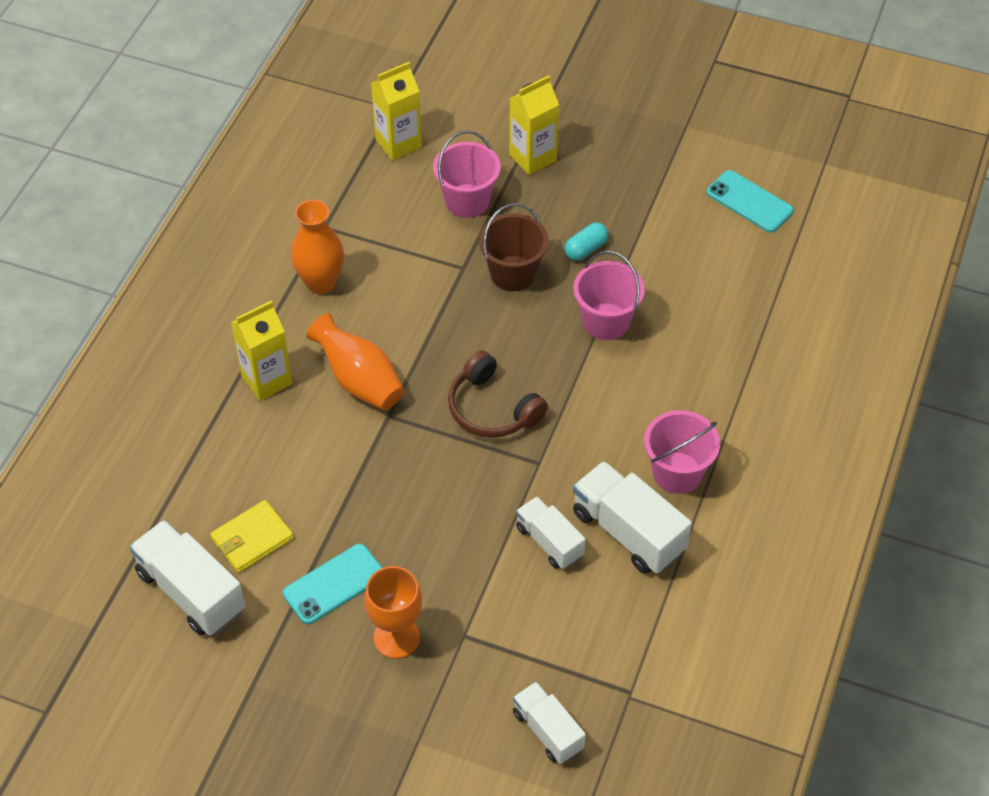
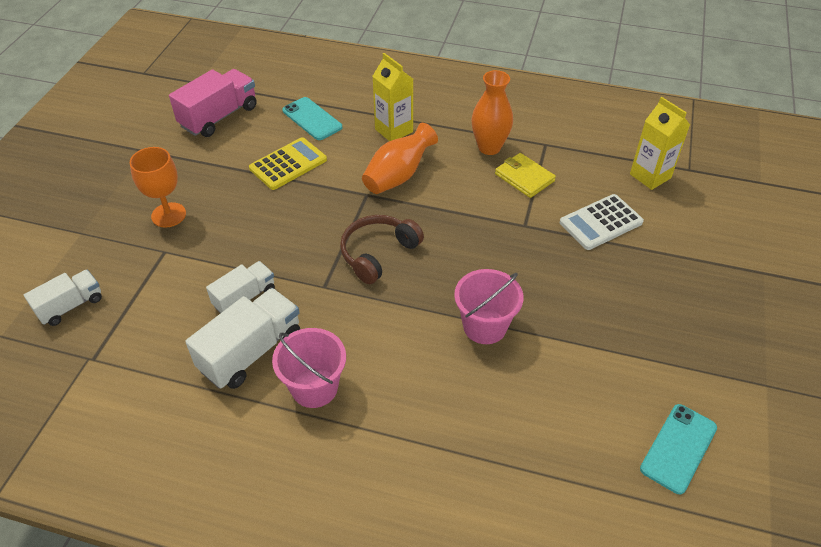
camera: 85 degrees right, 5 degrees down
(191, 591) = (219, 117): white truck -> pink truck
(252, 538) = (258, 138): yellow wallet -> yellow wallet (524, 177)
(315, 501) = (288, 164): none -> yellow calculator
(334, 584) = (217, 180): turquoise phone -> turquoise phone (312, 119)
(467, 201) = (601, 222): pink bucket -> white calculator
(513, 273) = (526, 257): brown bucket -> none
(532, 157) = (669, 263): yellow carton -> none
(585, 249) = (569, 307): turquoise capsule -> none

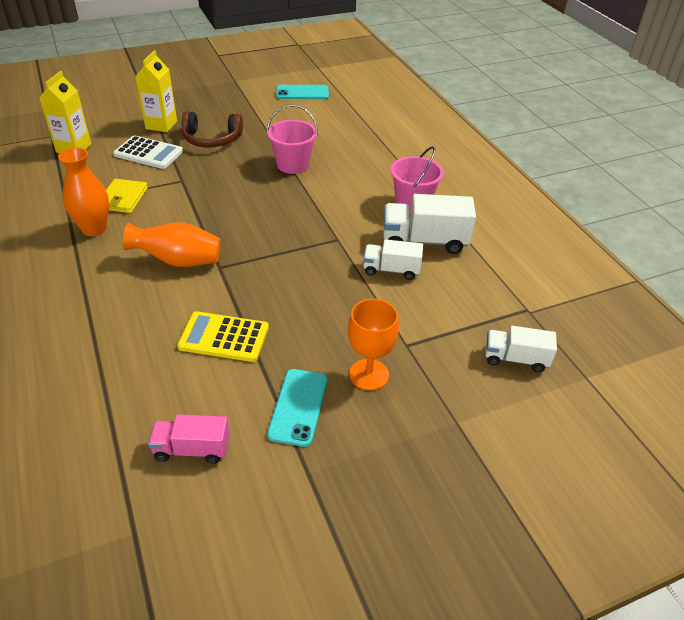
camera: 130 degrees left, 5 degrees down
(219, 117) = (192, 449): pink truck -> pink truck, size x0.63
(312, 119) = (135, 363): turquoise phone -> turquoise phone (298, 407)
(378, 253) = (279, 230): brown headphones -> brown headphones (211, 139)
(394, 130) = (111, 294): yellow carton -> yellow carton (161, 125)

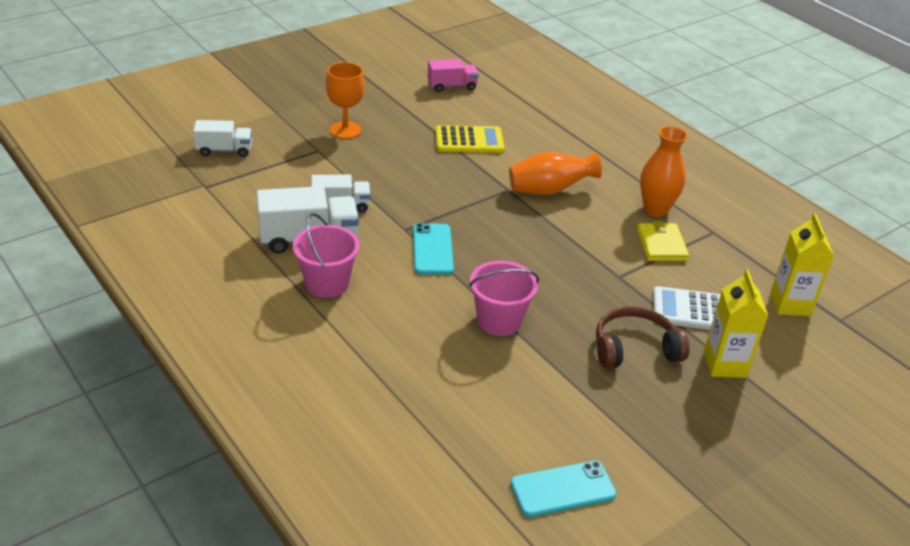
camera: 165 degrees right, 5 degrees down
(298, 407) = (392, 109): turquoise phone -> turquoise phone (432, 249)

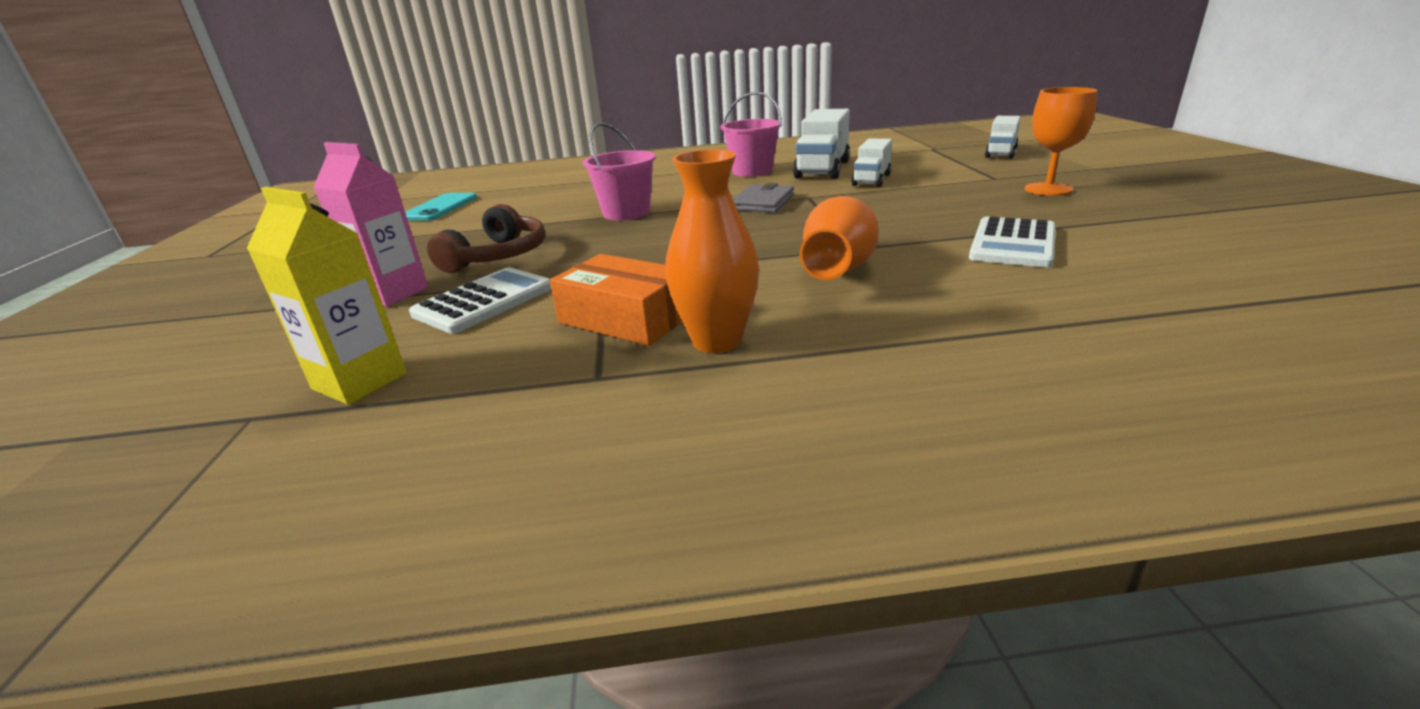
camera: 125 degrees right, 10 degrees down
(432, 249) = (762, 202): turquoise phone -> grey wallet
(452, 86) = (1241, 256): pink truck -> none
(469, 141) = (1013, 243): yellow calculator -> white calculator
(661, 245) = (626, 318): yellow wallet -> orange box
(725, 364) = (393, 293): yellow carton -> pink carton

